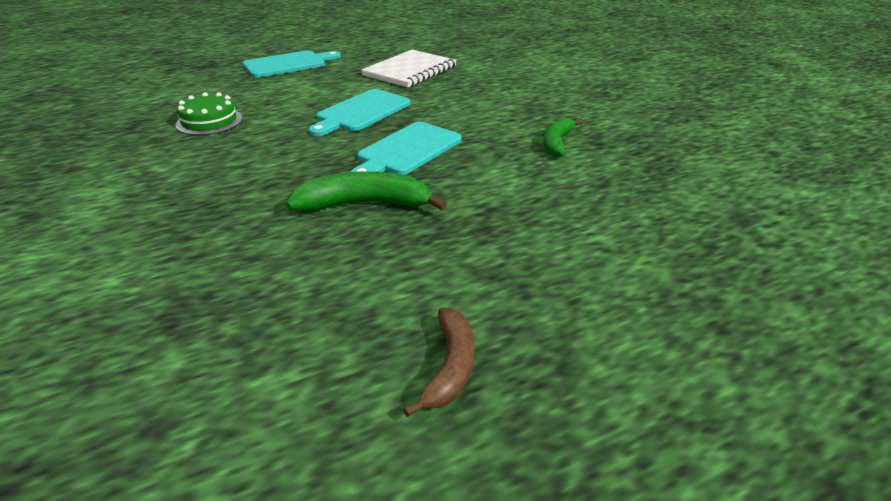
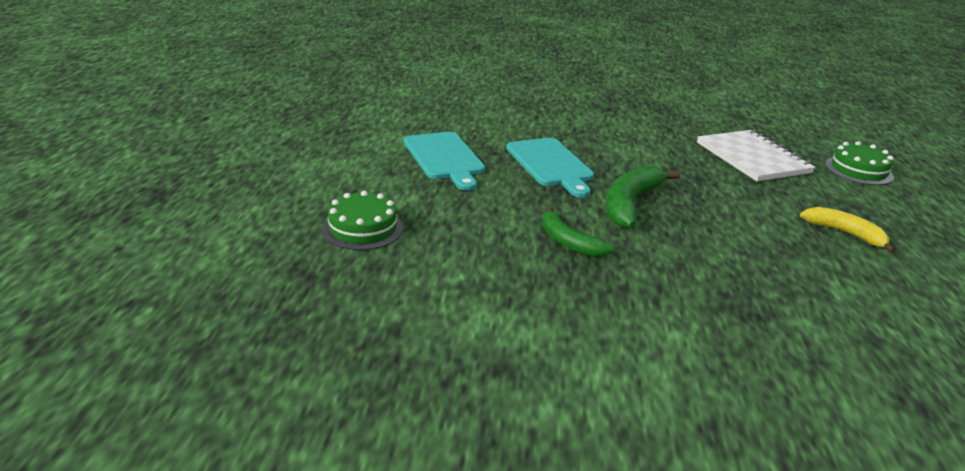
camera: 60 degrees left, 5 degrees down
(288, 64) = (247, 153): turquoise cutting board -> none
(410, 71) = (372, 113): white notebook -> white notebook (752, 158)
(450, 366) = (845, 233): brown banana -> yellow banana
(557, 143) = (595, 118): green banana -> green banana (568, 242)
(714, 355) = (858, 170): none -> green cake

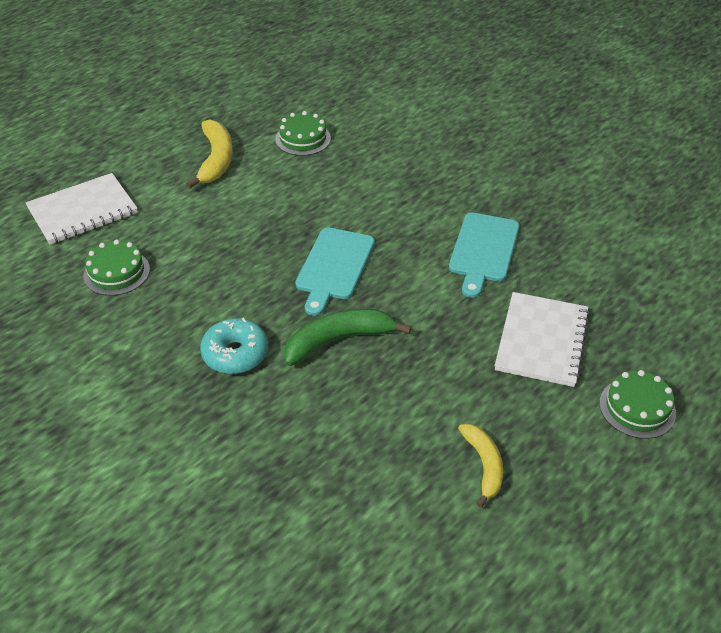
camera: 40 degrees right, 15 degrees up
(251, 198) = (82, 211): none -> white notebook
(338, 131) = (216, 160): none -> yellow banana
(396, 102) = (303, 139): none -> green cake
(445, 158) = (258, 224): turquoise cutting board -> turquoise cutting board (483, 250)
(568, 242) = (235, 354): green banana -> turquoise donut

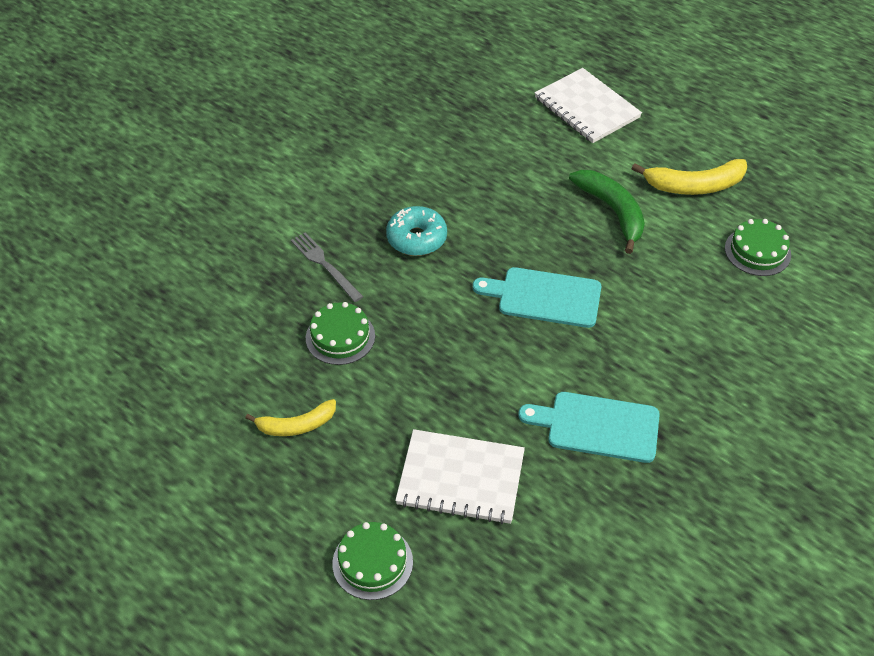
camera: 85 degrees right, 5 degrees up
(116, 272) = (507, 145): green cake -> green cake (340, 337)
(258, 436) = (325, 265): none -> grey fork
(338, 340) = (442, 308): green banana -> green banana (612, 211)

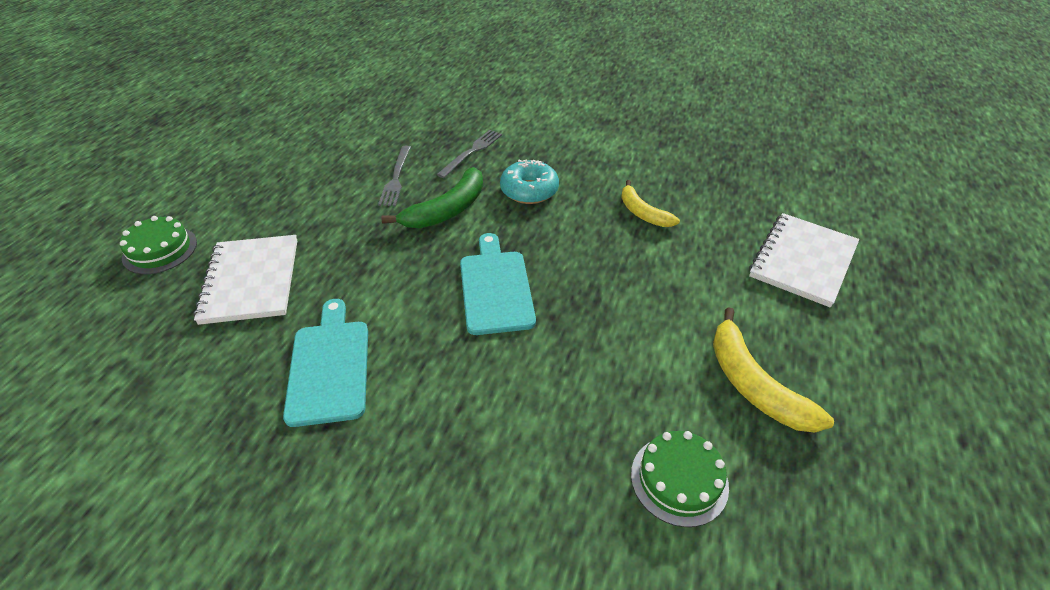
camera: 70 degrees right, 5 degrees down
(297, 425) = (297, 179): yellow banana -> yellow banana (642, 213)
(340, 337) = (396, 178): green cake -> grey fork
(612, 211) = (653, 315): green banana -> green banana (447, 210)

